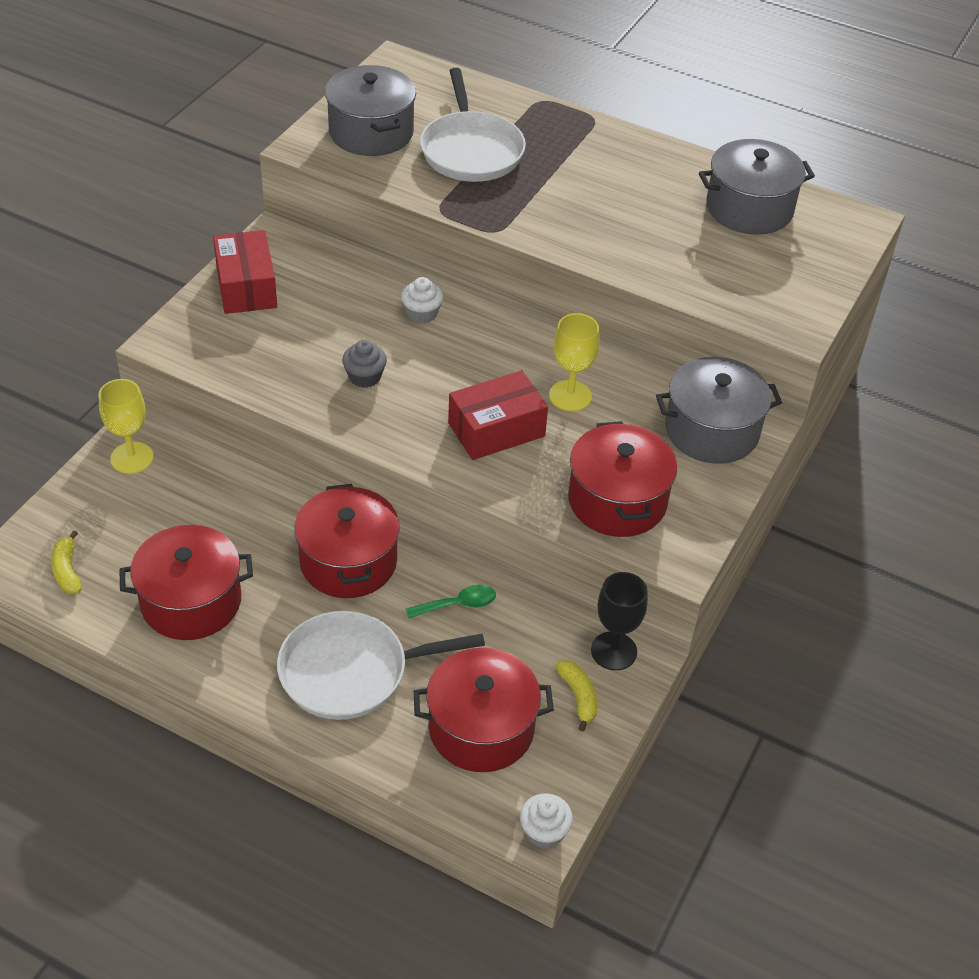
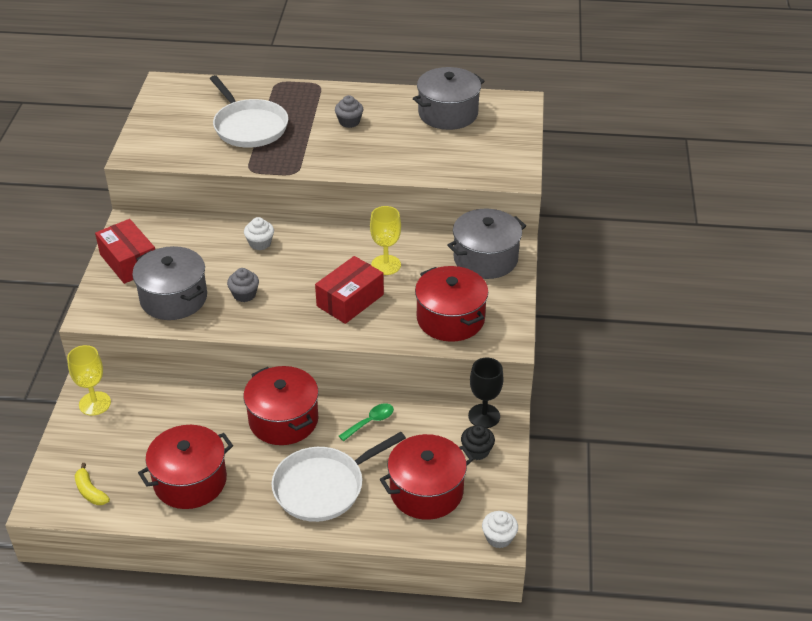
camera: 20 degrees left, 5 degrees down
(371, 132) = (174, 133): grey pot -> grey pot (173, 298)
(578, 697) = (477, 451): yellow banana -> black cupcake
(607, 181) = (349, 122): none -> grey cupcake

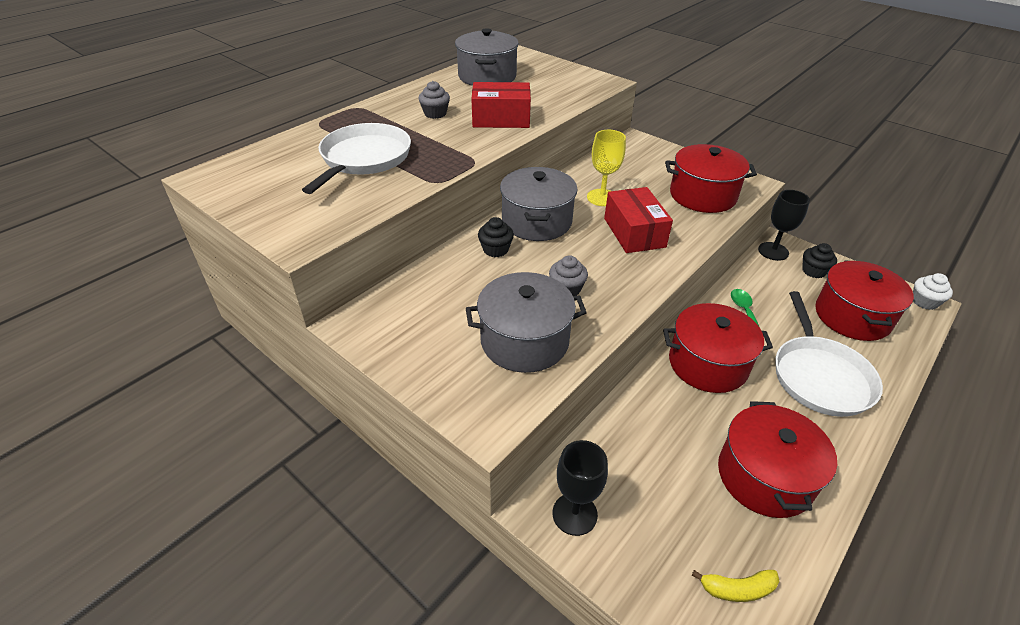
camera: 55 degrees left, 0 degrees up
(95, 403) = (574, 514): yellow goblet -> black goblet
(129, 261) = (421, 351): red box -> red box (501, 119)
(249, 127) = (364, 159): white pan -> white pan turned 75 degrees counterclockwise
(260, 243) = (495, 249): white cupcake -> black cupcake
(485, 258) = (639, 154): grey pot -> grey pot (536, 221)

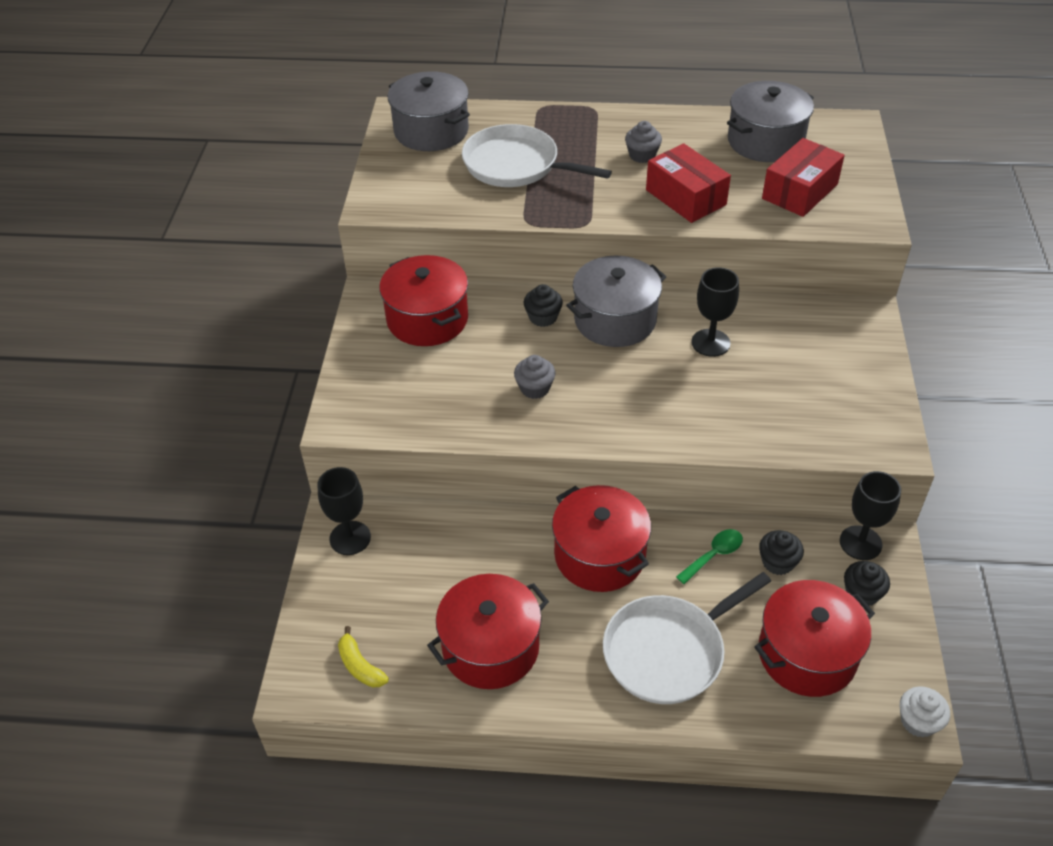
camera: 55 degrees right, 5 degrees up
(364, 159) = (515, 165): white pan -> white pan turned 135 degrees counterclockwise
(524, 341) = (443, 396): grey pot -> grey pot (431, 131)
(602, 197) = (710, 343): yellow goblet -> black goblet
(634, 232) = (674, 393): red box -> red box (800, 191)
(702, 195) = (810, 415): red pot -> red pot (427, 319)
(768, 289) = (777, 562): none -> black cupcake

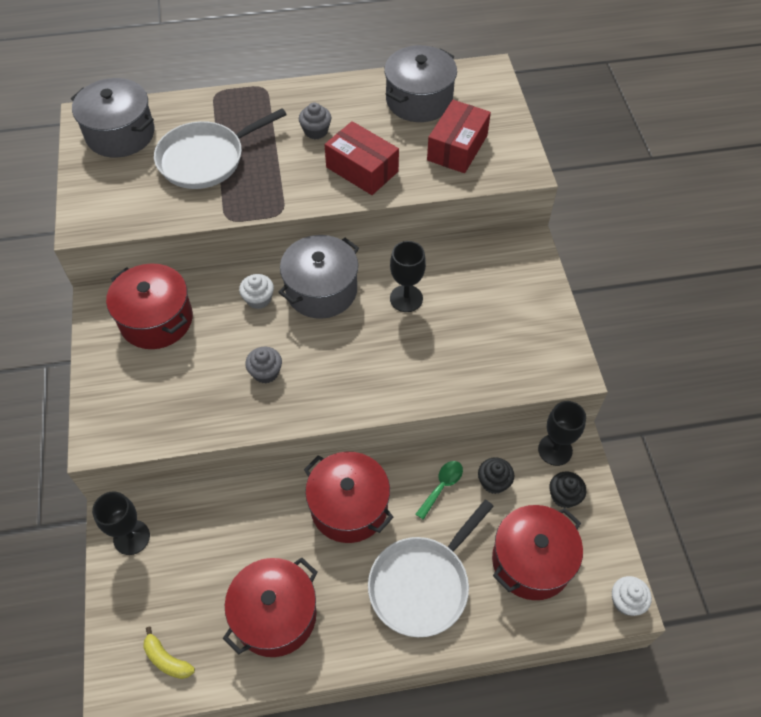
camera: 15 degrees left, 10 degrees up
(515, 165) = (205, 159): white pan -> white pan turned 45 degrees counterclockwise
(543, 317) = (258, 299): black cupcake -> white cupcake

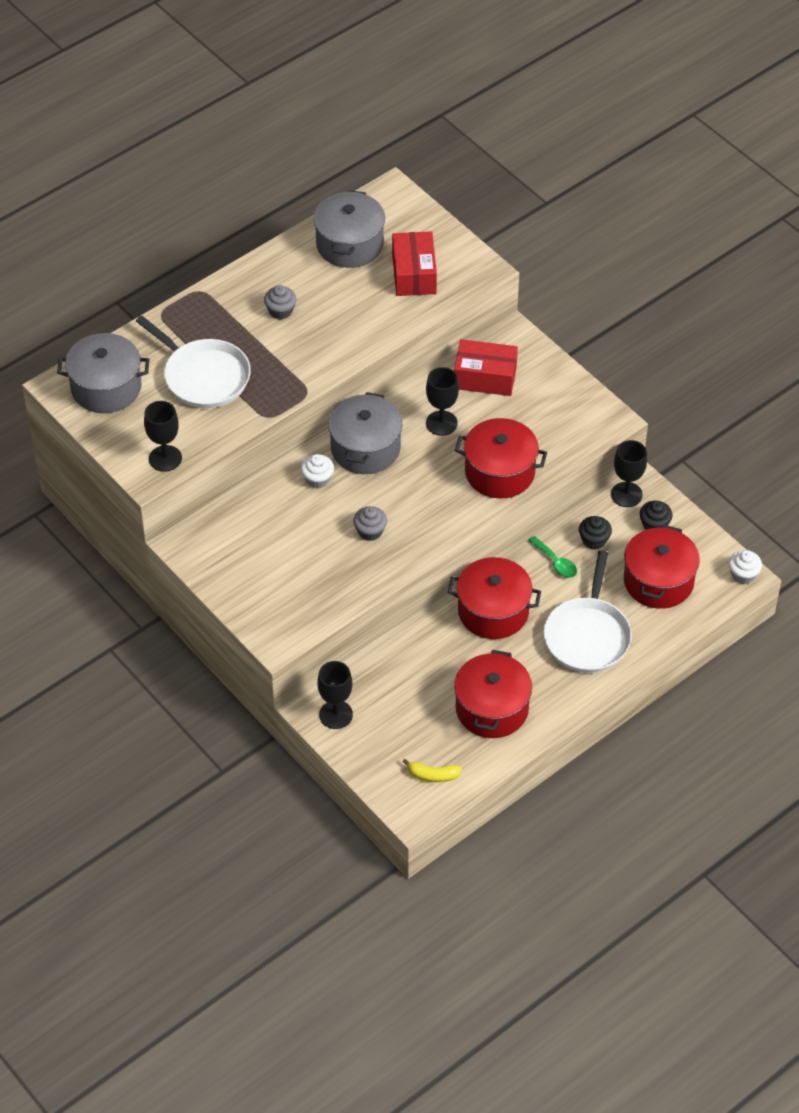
camera: 30 degrees left, 5 degrees down
(111, 216) = (165, 458): none -> black goblet
(156, 320) = (243, 534): red pot -> red pot (499, 472)
(205, 159) = (203, 376): white pan -> white pan turned 75 degrees counterclockwise
(362, 169) = (347, 327): red box -> red box (485, 377)
(442, 486) = (556, 562): green spoon -> green spoon turned 135 degrees clockwise

